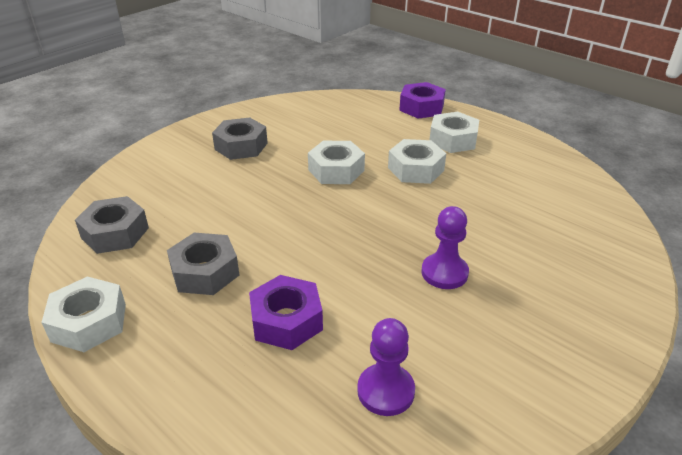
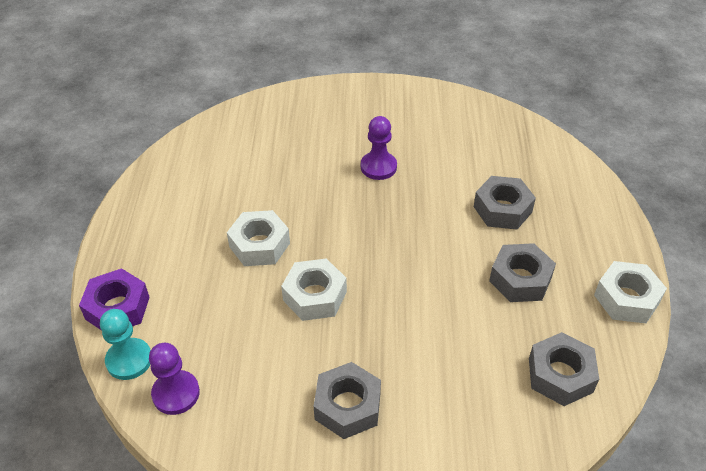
camera: 130 degrees left, 10 degrees up
(286, 320) = (502, 209): purple nut -> grey nut
(375, 100) = (129, 360): none -> turquoise pawn
(385, 391) = (493, 146): purple pawn -> purple pawn (176, 393)
(453, 140) = (178, 247): white nut -> none

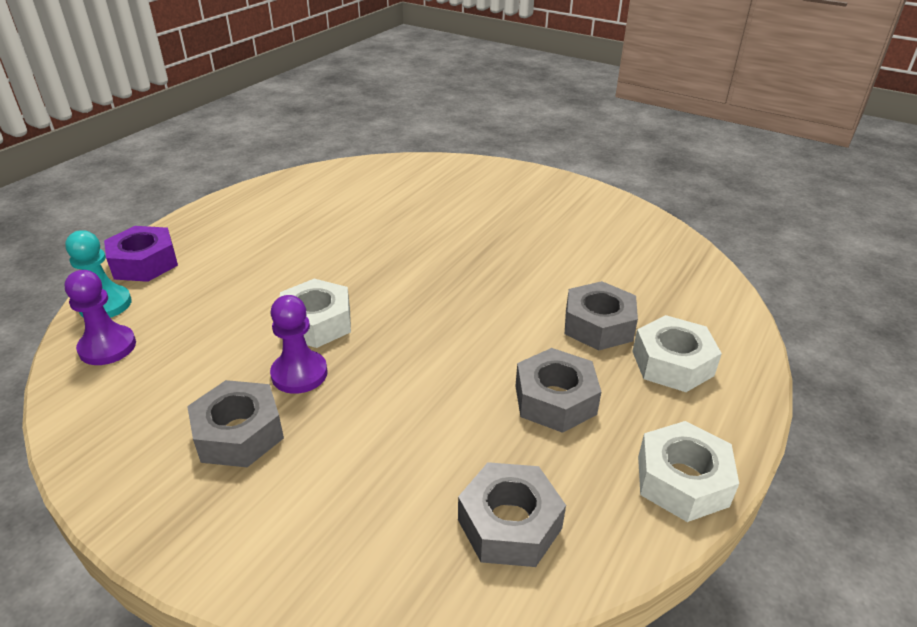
camera: 30 degrees right, 10 degrees down
(259, 245) = (313, 263): white nut -> white nut (672, 363)
(378, 167) = (495, 243): purple pawn -> purple pawn (299, 374)

